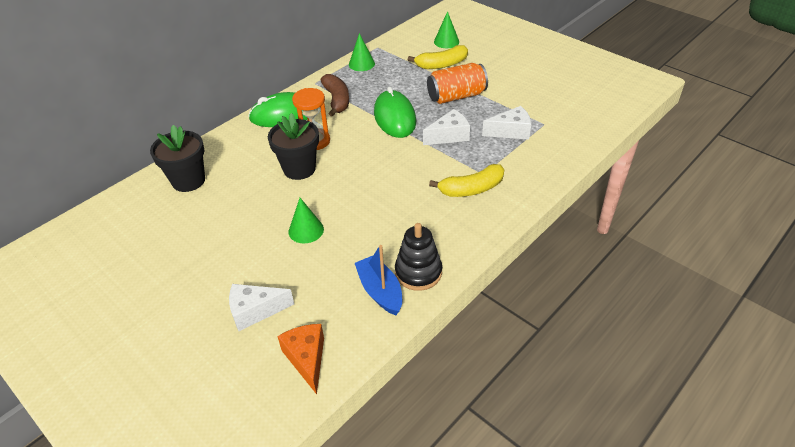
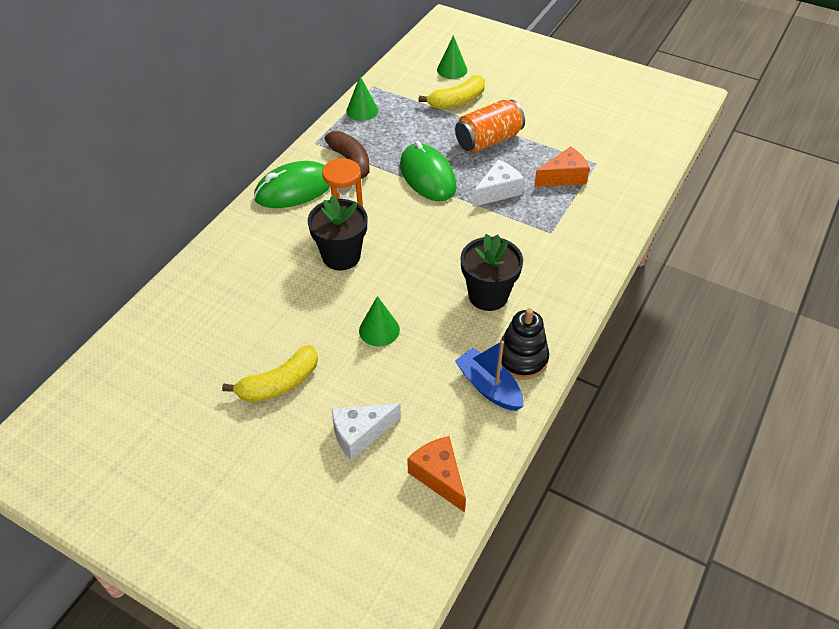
camera: 15 degrees left, 5 degrees up
(188, 181) = (213, 290): black flower pot -> black flower pot (488, 295)
(471, 189) = (545, 253): yellow banana -> yellow banana (279, 383)
(511, 131) = (563, 177): white cheese -> orange cheese

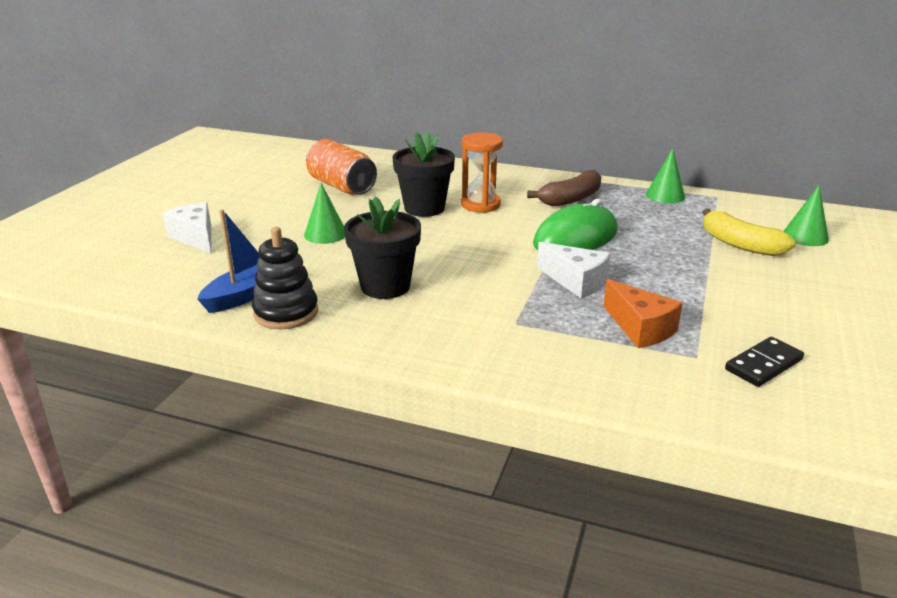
camera: 80 degrees right, 20 degrees down
(279, 383) = (259, 201): yellow banana -> none
(294, 189) = (512, 180): green mouse -> none
(439, 476) = (135, 277): orange cheese -> none
(488, 140) = (676, 269): orange can -> orange can (342, 186)
(607, 140) = (763, 365): none -> black domino

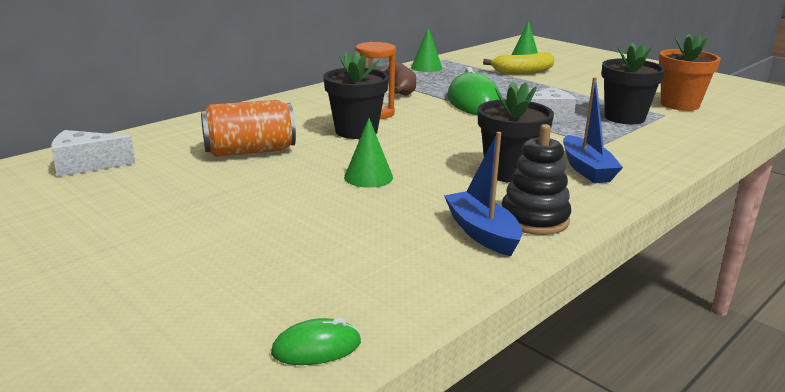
camera: 65 degrees left, 5 degrees down
(64, 274) = (316, 348): none -> green mouse
(196, 237) = (297, 242): white cheese -> white cheese (86, 165)
(430, 323) = (586, 169): none -> blue boat
(640, 328) = (624, 118): orange cheese -> black flower pot
(763, 365) = (679, 104): black domino -> orange flower pot

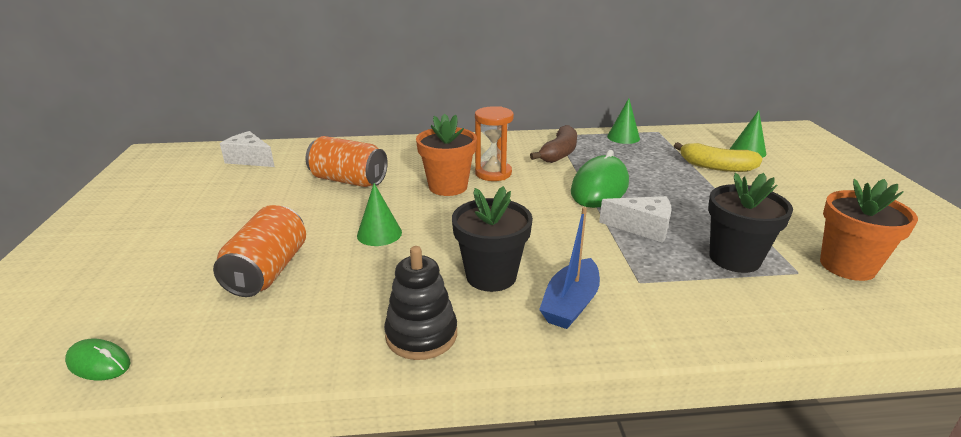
camera: 40 degrees right, 5 degrees up
(326, 232) = (268, 271): none -> orange can
(356, 131) = (448, 186): black flower pot -> orange flower pot
(482, 233) = (358, 326): blue boat -> none

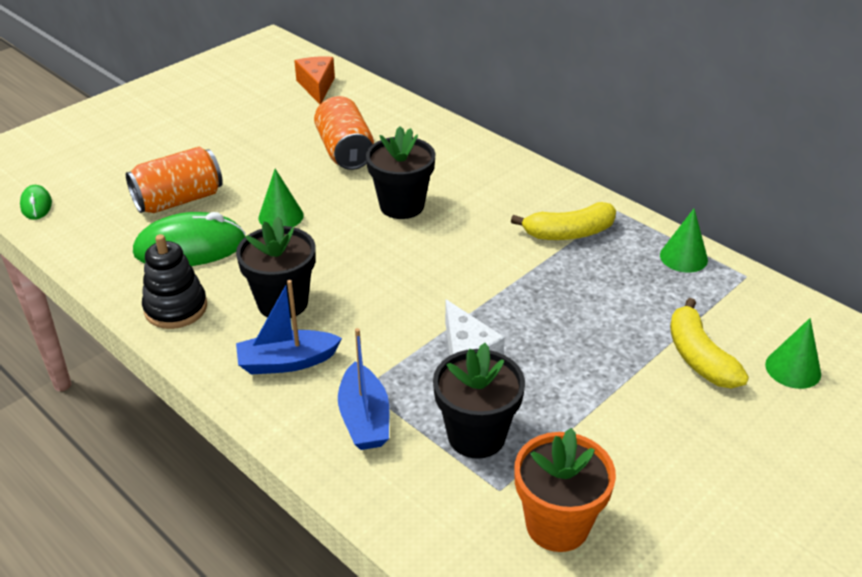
camera: 50 degrees right, 10 degrees up
(250, 159) = (317, 86): white cheese -> orange cheese
(448, 186) = (402, 206): orange flower pot -> black flower pot
(493, 173) = (463, 216): orange hourglass -> none
(559, 153) = (569, 233): brown banana -> yellow banana
(599, 187) = (521, 293): green mouse -> green mouse (190, 247)
(678, 295) = (364, 419): none -> blue boat

